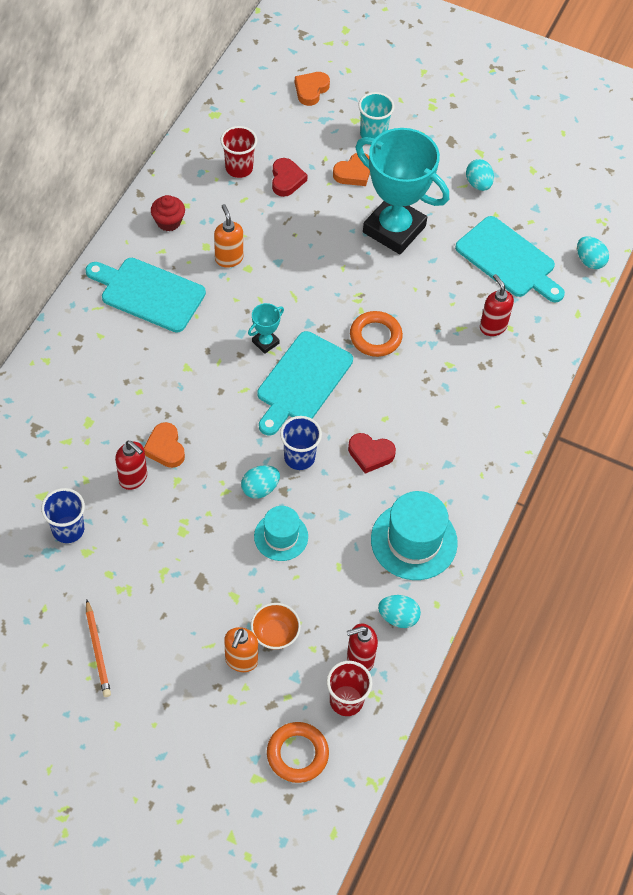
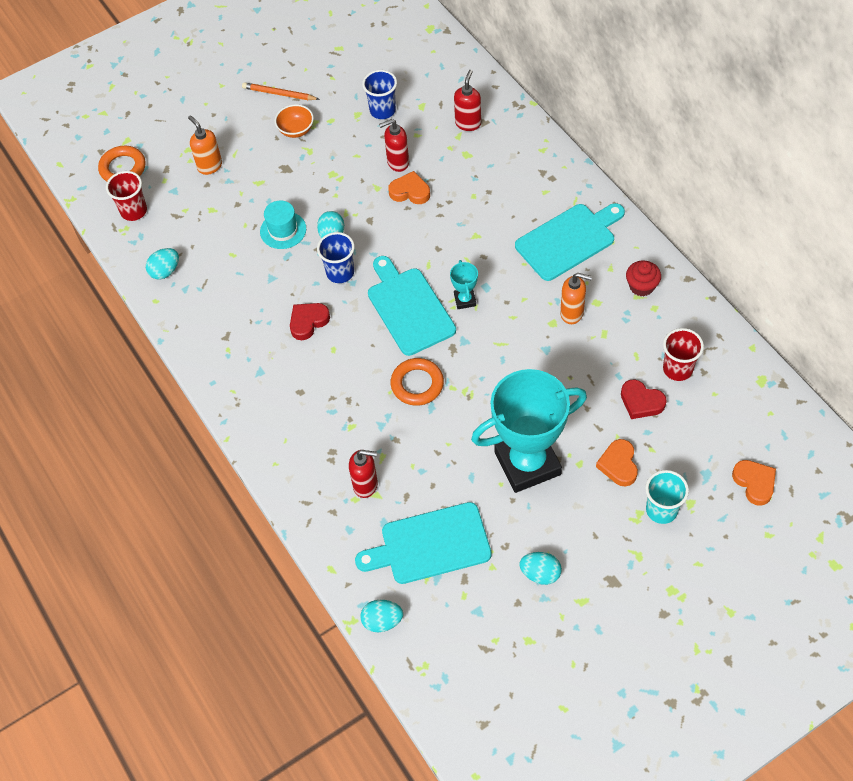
camera: 130 degrees right, 0 degrees up
(275, 633) = (213, 193): orange bowl -> orange bowl (296, 130)
(359, 659) = (155, 233): red soap dispenser -> red soap dispenser (468, 123)
(414, 541) = (214, 312): turquoise hat -> none

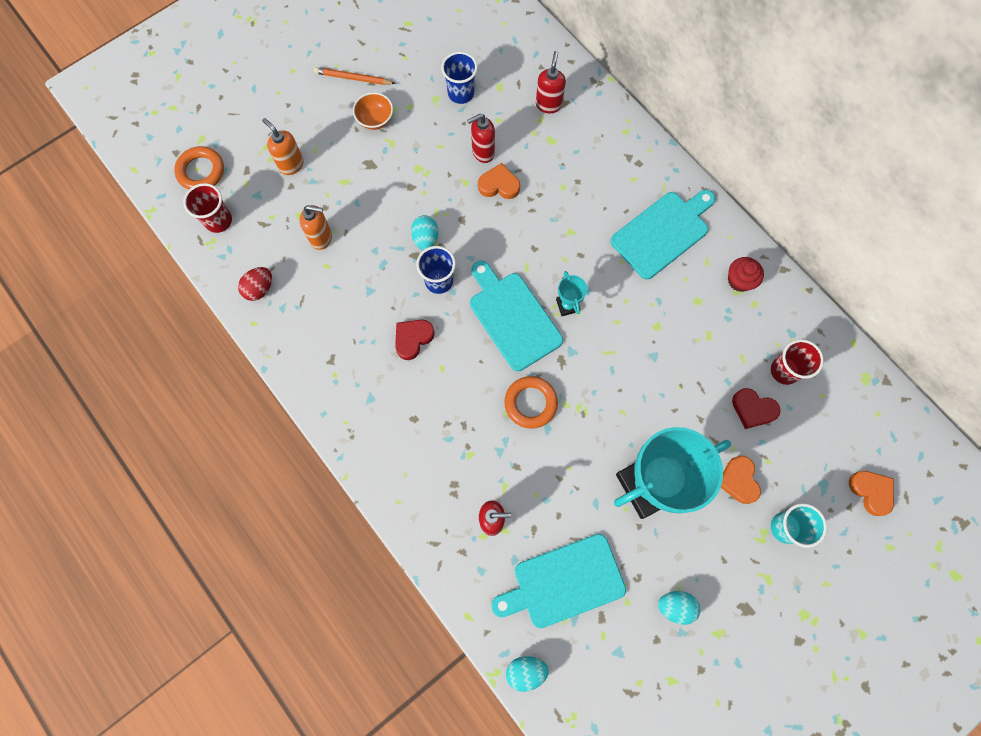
camera: 10 degrees left, 15 degrees up
(165, 271) = (259, 289): turquoise egg -> red egg
(283, 230) = (375, 235): turquoise hat -> none
(572, 313) = (675, 314): orange soap dispenser -> orange soap dispenser (321, 238)

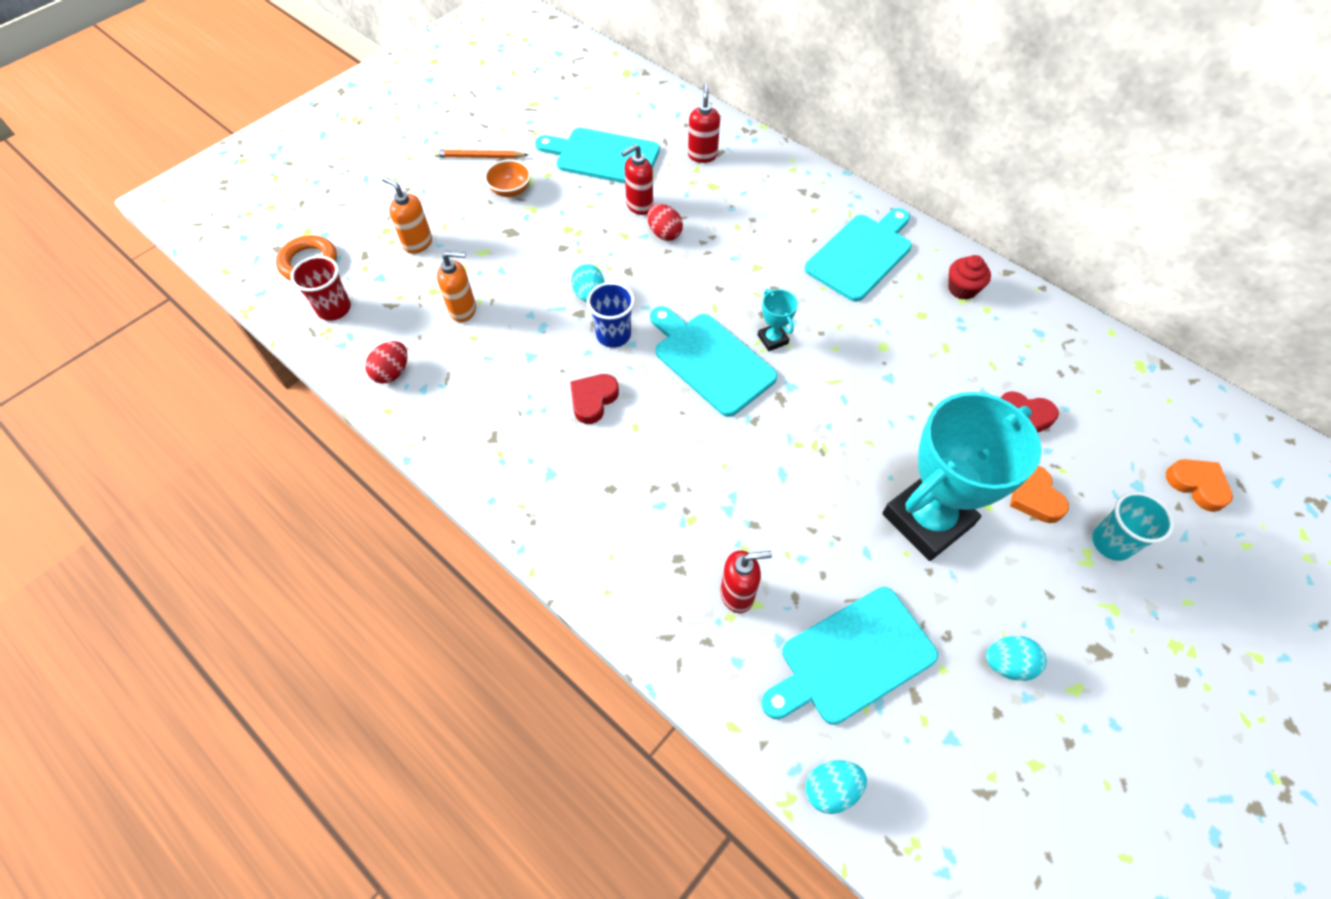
camera: 10 degrees left, 15 degrees down
(461, 93) = (603, 156): blue cup -> turquoise cutting board
(499, 185) = (664, 233): orange heart -> red egg
(530, 403) = (754, 449): orange ring -> none
(784, 371) = (1045, 371): red cup -> none

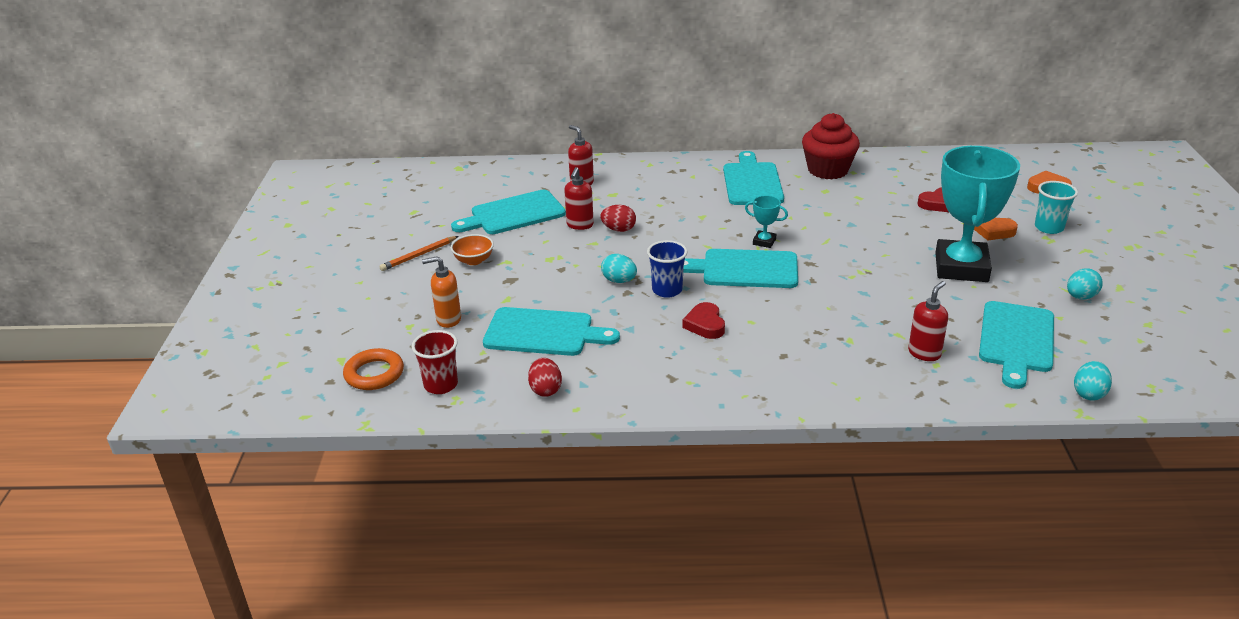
camera: 40 degrees left, 25 degrees down
(463, 310) = (543, 333): orange soap dispenser -> turquoise cutting board
(962, 289) = (828, 170): red cupcake -> red cupcake, size x1.83

